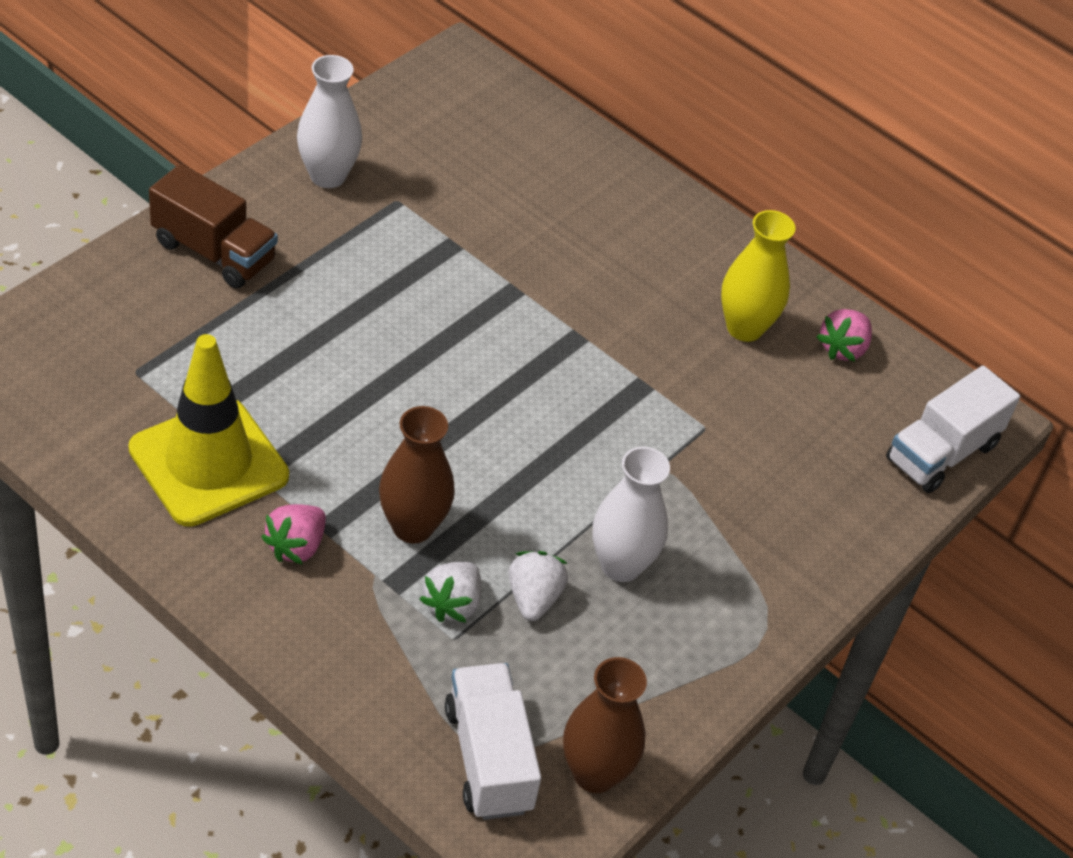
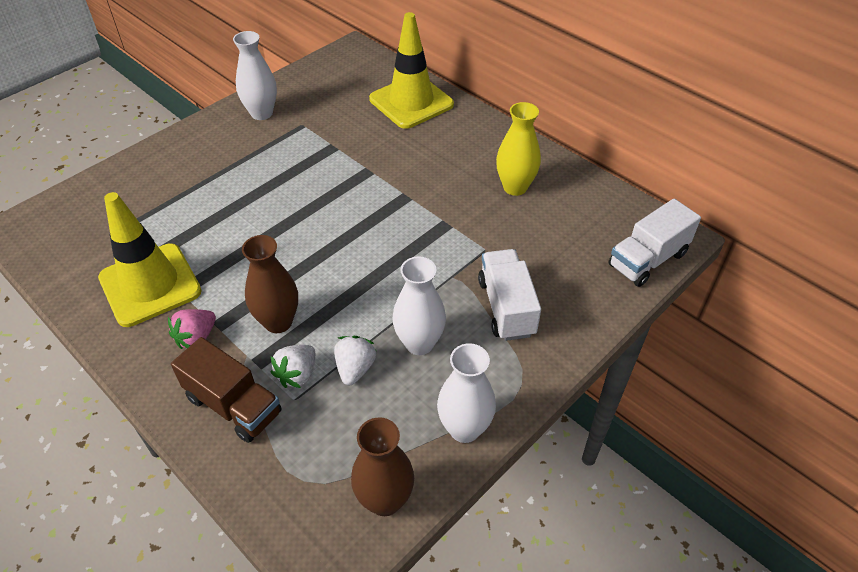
camera: 10 degrees right, 0 degrees up
(214, 252) = (183, 158): brown truck -> brown truck (233, 405)
(488, 758) = (306, 490): white truck -> white truck (506, 307)
(570, 168) = (411, 102): none -> yellow traffic cone
(693, 685) = (464, 429): none -> white vase
(843, 348) = (580, 197): pink strawberry -> none

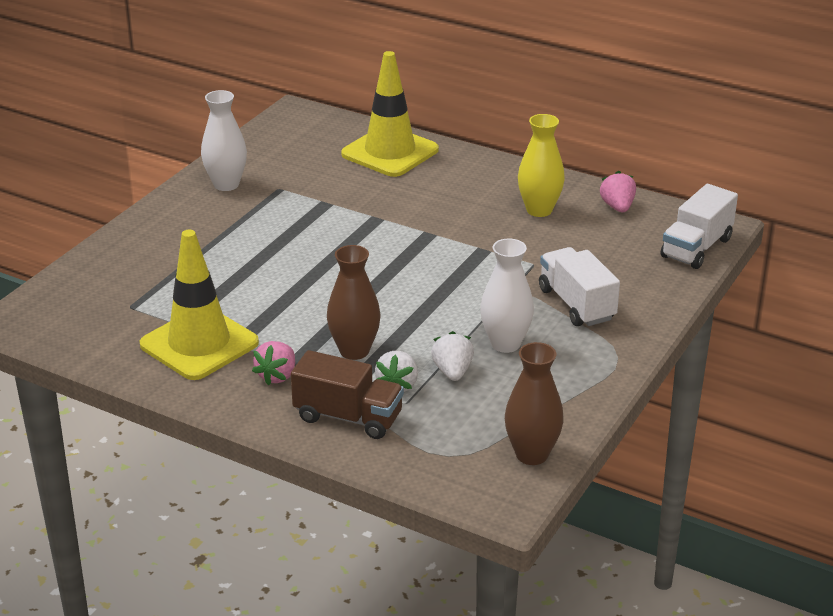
camera: 15 degrees left, 15 degrees down
(464, 429) = (580, 395): white vase -> none
(588, 196) = (617, 207): none -> pink strawberry

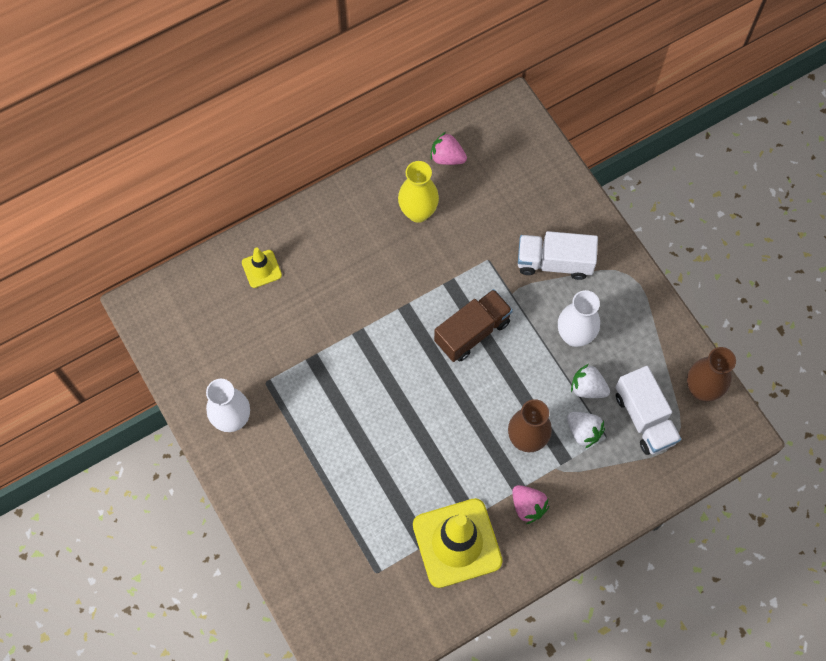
camera: 60 degrees left, 35 degrees up
(348, 417) = (601, 482): brown truck -> brown truck (472, 332)
(390, 152) = (261, 269): yellow traffic cone -> yellow traffic cone, size x0.48
(696, 248) = (531, 142): white truck -> white truck (644, 418)

